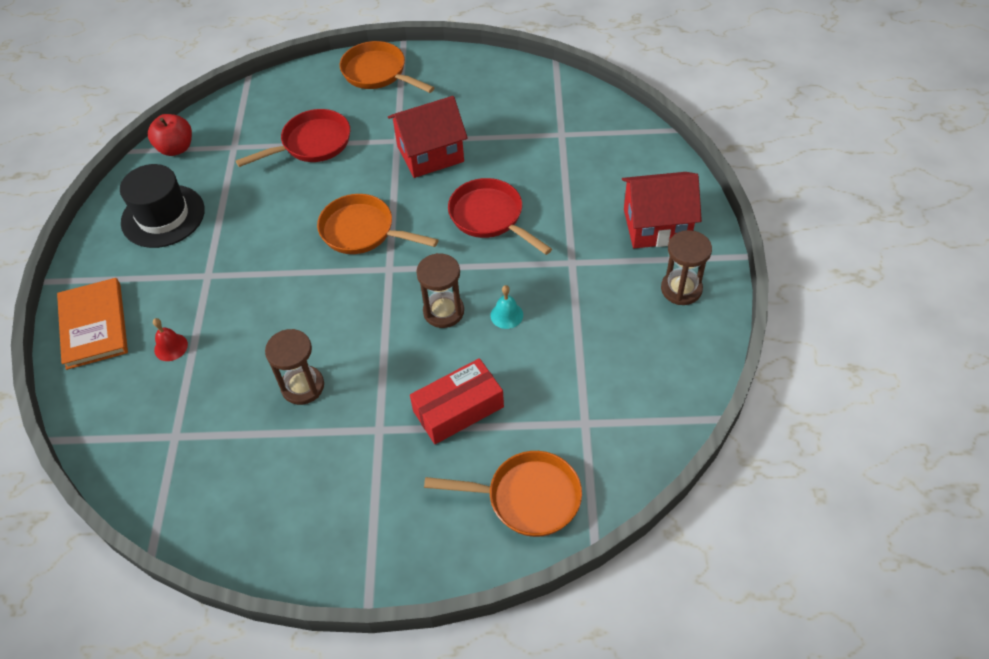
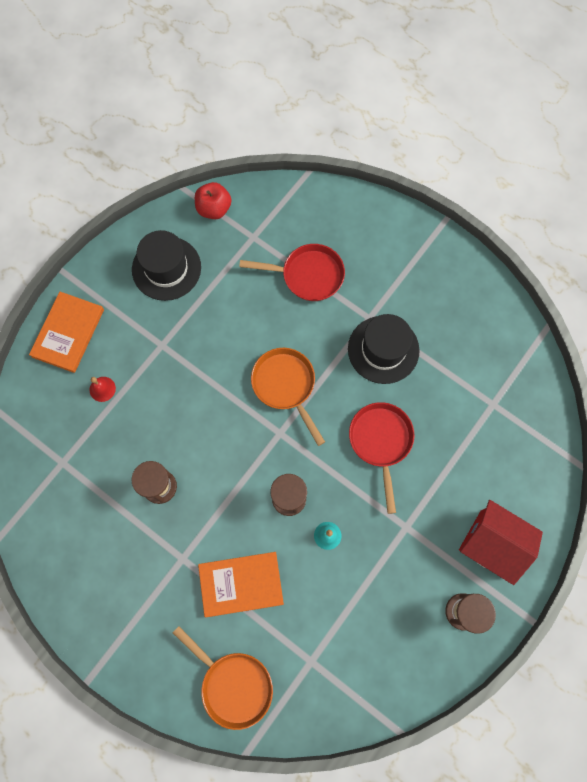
camera: 35 degrees right, 20 degrees up
(378, 73) = (404, 238): orange pan -> none
(430, 154) = (383, 349): red house -> black hat
(458, 409) = (241, 584): red box -> orange book

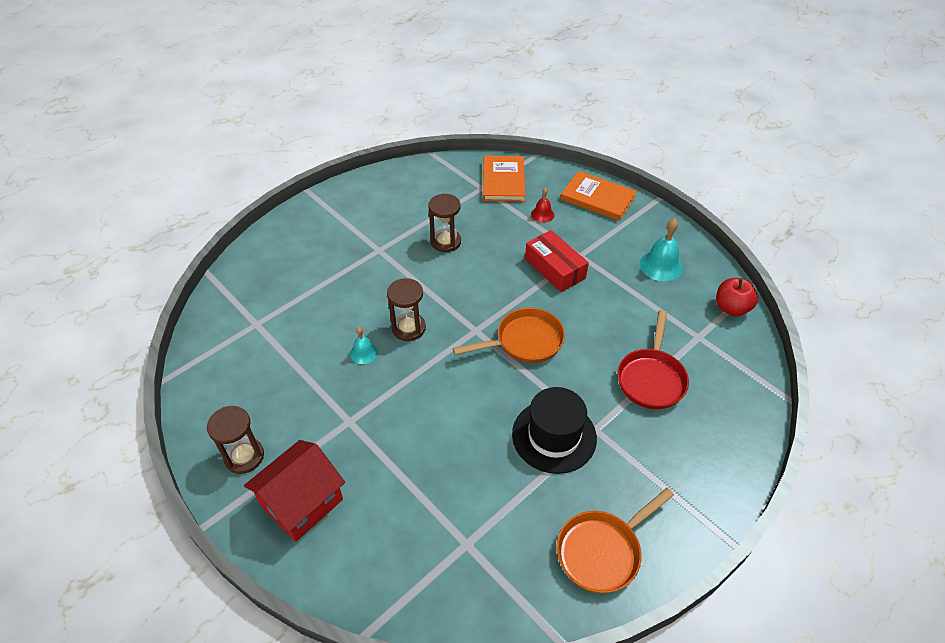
camera: 100 degrees right, 25 degrees down
(166, 268) = (661, 265): black hat -> turquoise bell
(185, 368) = (555, 268): none -> red box
(233, 684) = (263, 270): orange pan -> orange pan (602, 551)
(241, 584) = (343, 284): orange book -> orange book (503, 181)
(381, 442) = (446, 414): red pan -> none

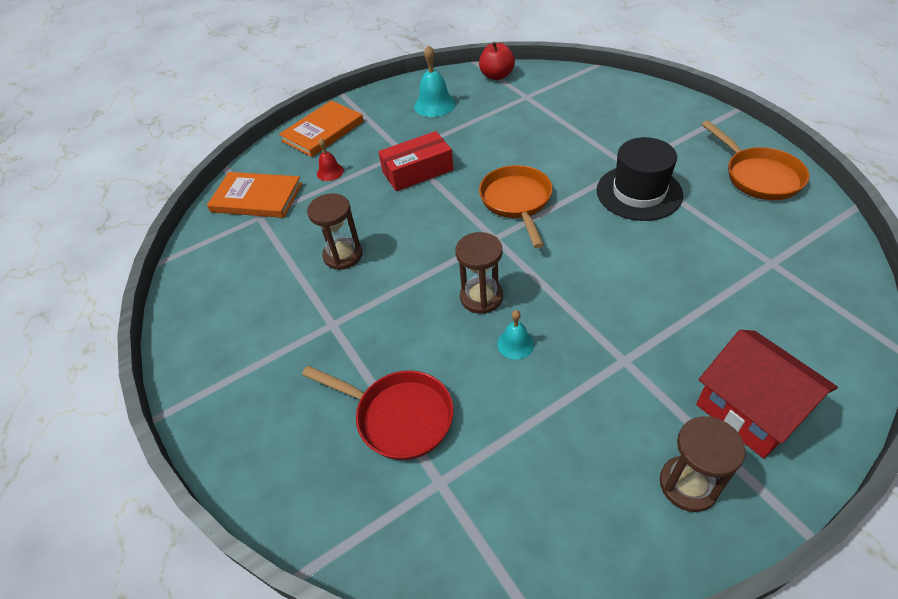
camera: 75 degrees left, 0 degrees up
(651, 378) = (572, 127): red pan -> red pan (399, 417)

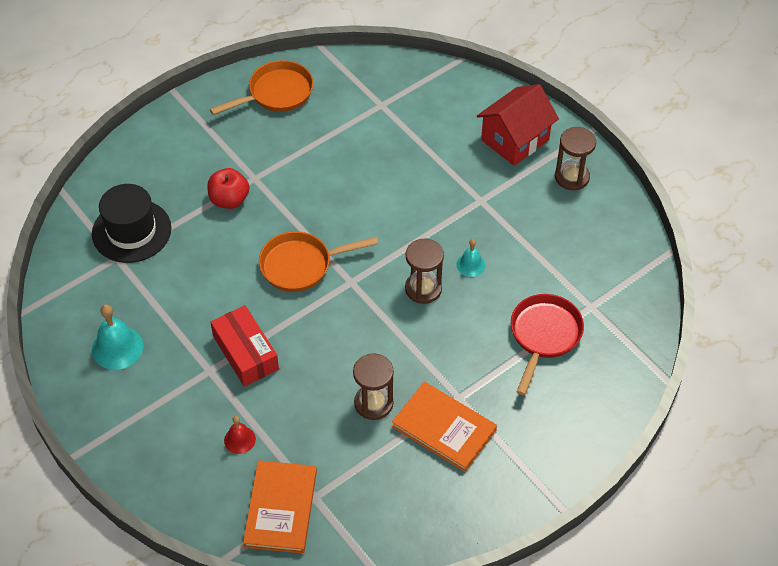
camera: 100 degrees left, 5 degrees up
(323, 131) = (156, 464): orange book -> orange book (444, 428)
(496, 76) = (64, 287): red apple -> red apple (229, 200)
(639, 192) = (293, 175): black hat -> black hat (131, 231)

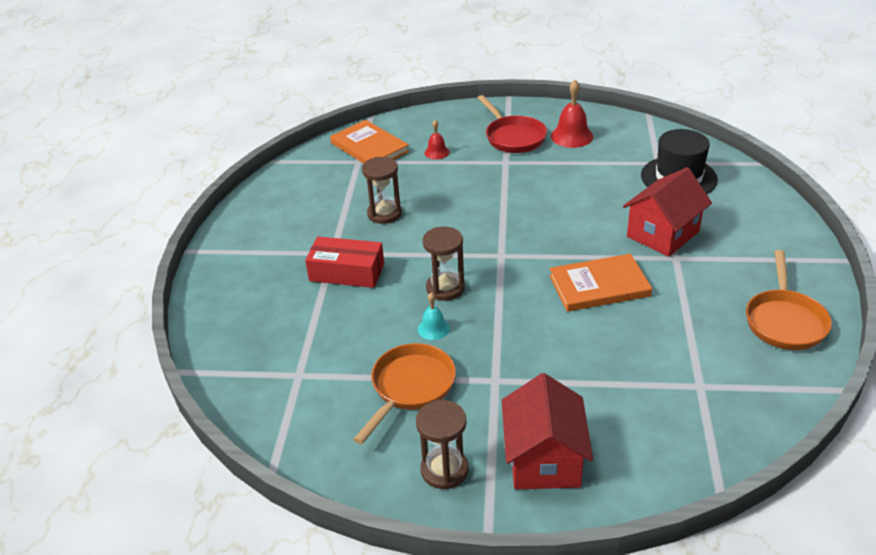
camera: 135 degrees right, 15 degrees down
(117, 347) = (571, 136): turquoise bell -> red bell
(229, 200) = (663, 234): red apple -> red house
(245, 353) = (500, 181): red box -> red box (347, 272)
(301, 265) = (548, 238): orange pan -> orange pan (410, 388)
(444, 428) = (321, 233): orange book -> orange book (599, 286)
(544, 336) = (314, 327): red pan -> red pan (513, 137)

